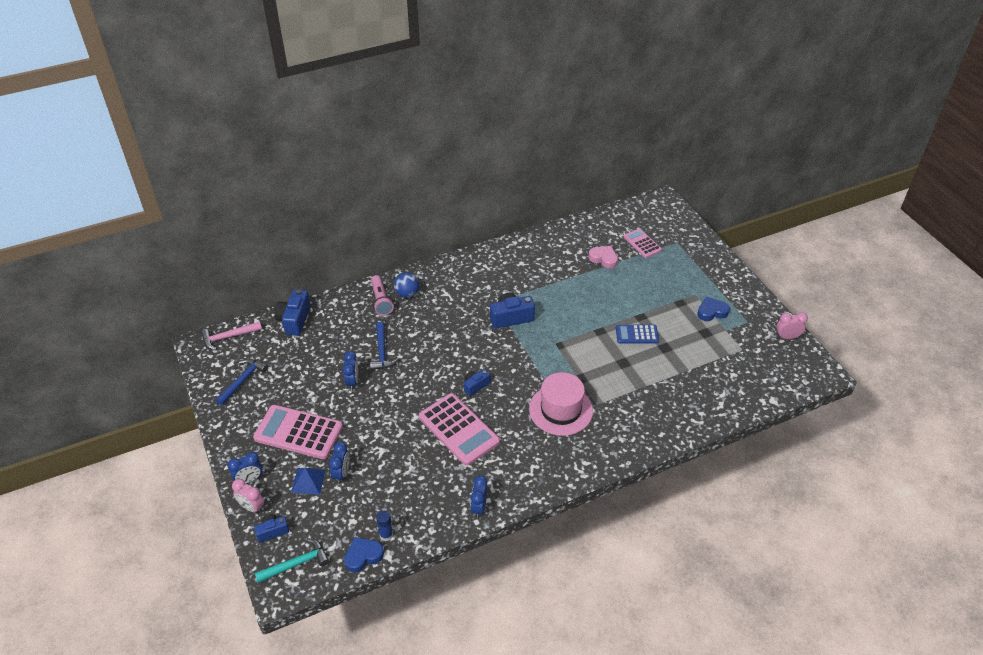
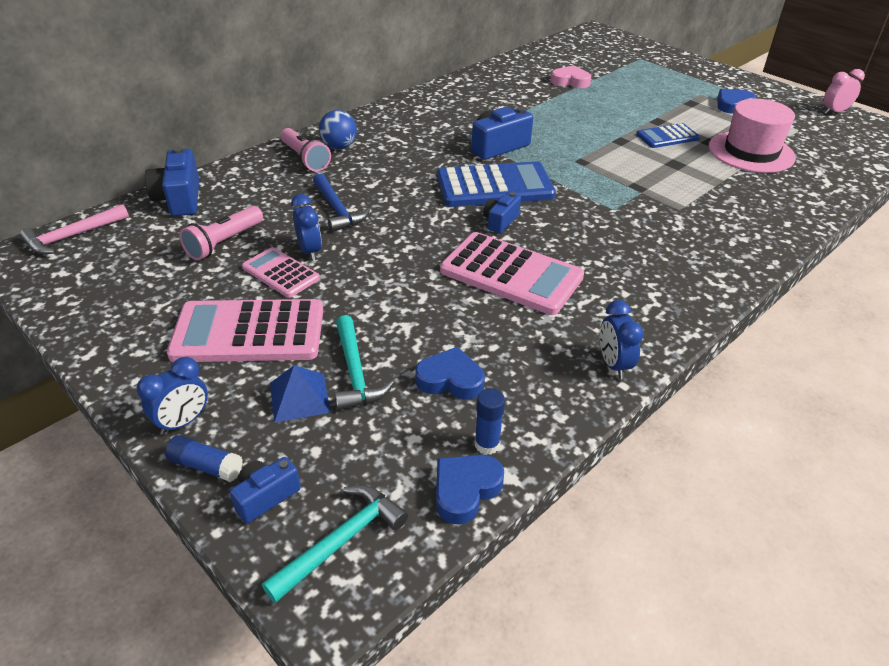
camera: 20 degrees left, 5 degrees down
(242, 381) = (118, 285): blue hammer -> none
(252, 507) = (206, 466): pink clock -> blue glue stick
(308, 363) = (224, 242): none -> pink flashlight
(342, 474) = (355, 372): blue clock -> turquoise hammer
(387, 492) = (450, 379): none -> blue heart
(488, 354) = (494, 186): none -> blue calculator
(561, 410) = (637, 224): pink hat -> pink hat (751, 152)
(642, 243) = (603, 64): pink calculator -> pink calculator (280, 273)

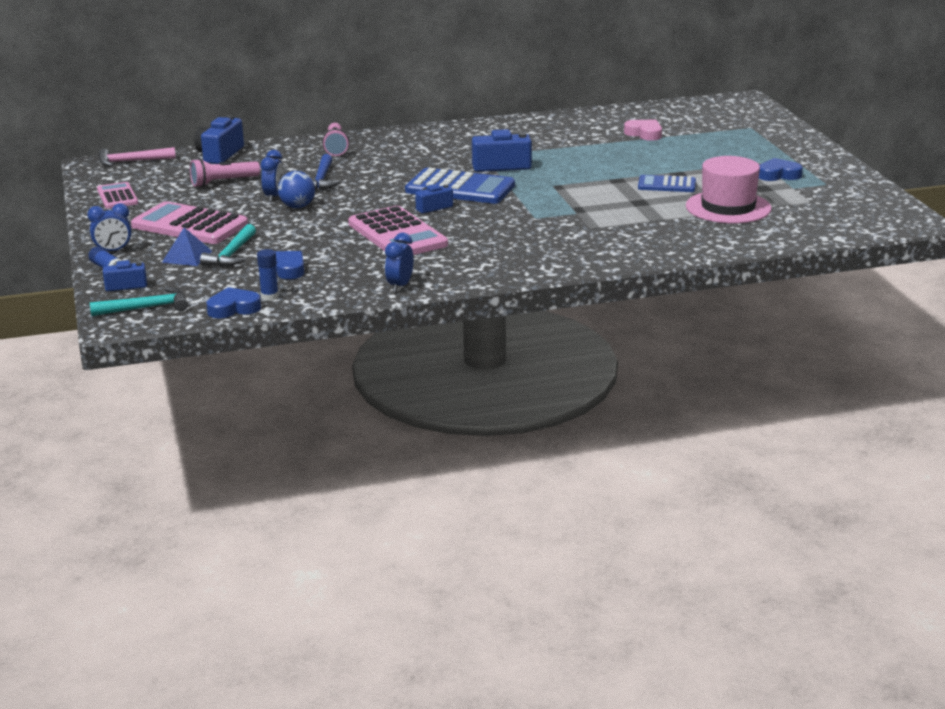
camera: 30 degrees right, 15 degrees down
(280, 273) = (241, 203): pink calculator -> pink calculator (117, 196)
(339, 146) = (371, 145): blue ball -> blue ball (297, 207)
(834, 112) = (878, 196): pink clock -> none

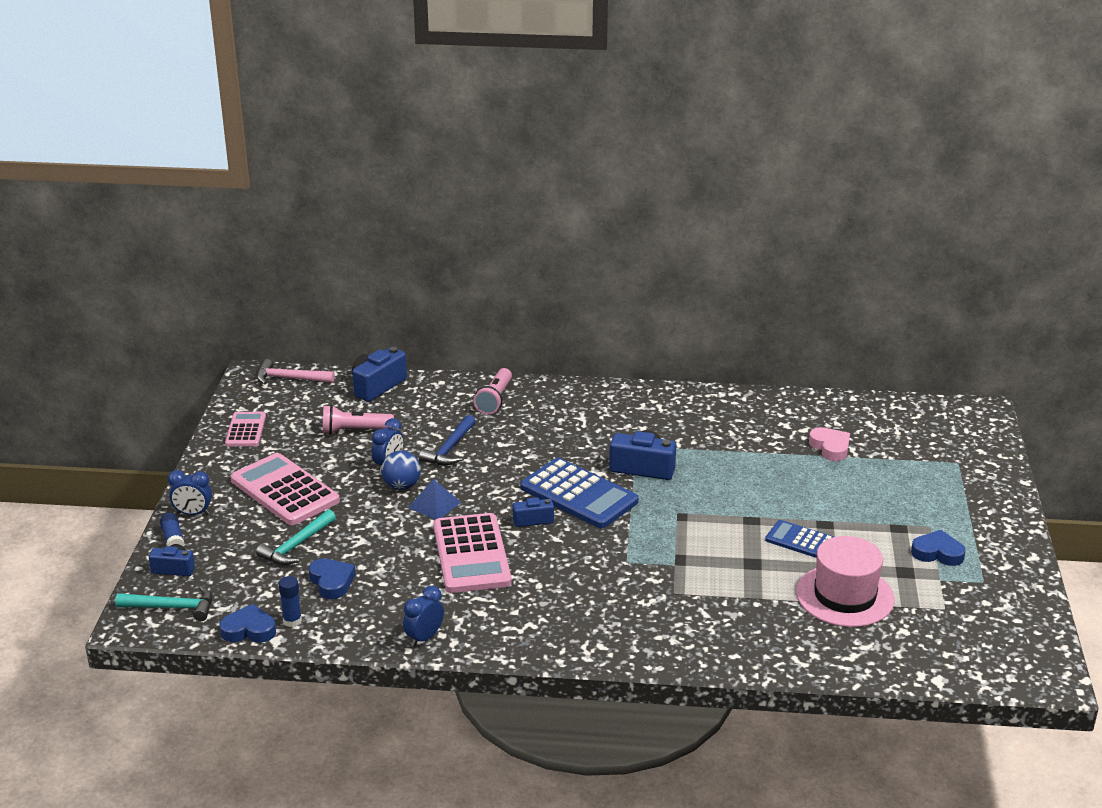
camera: 20 degrees right, 5 degrees up
(187, 256) = (254, 538): blue pyramid -> blue pyramid (434, 505)

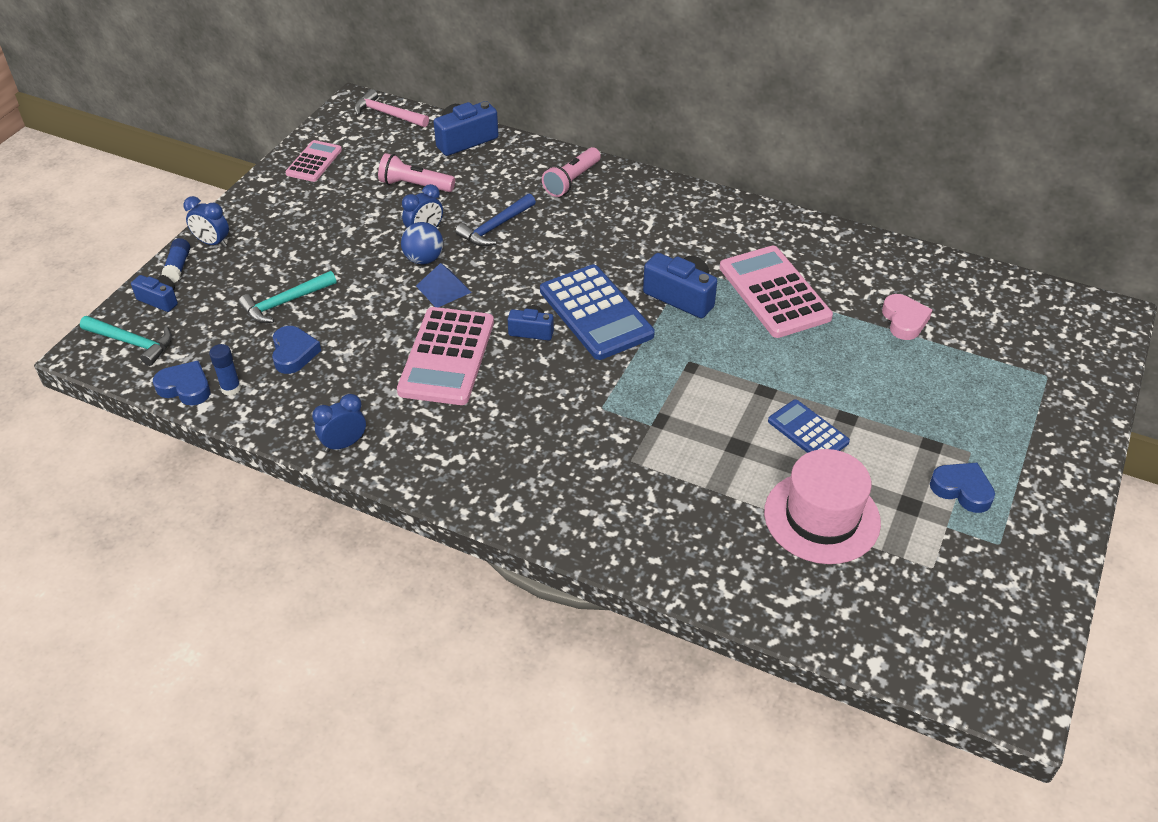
camera: 20 degrees right, 15 degrees up
(284, 490) = (310, 238): pink calculator -> pink calculator (774, 292)

